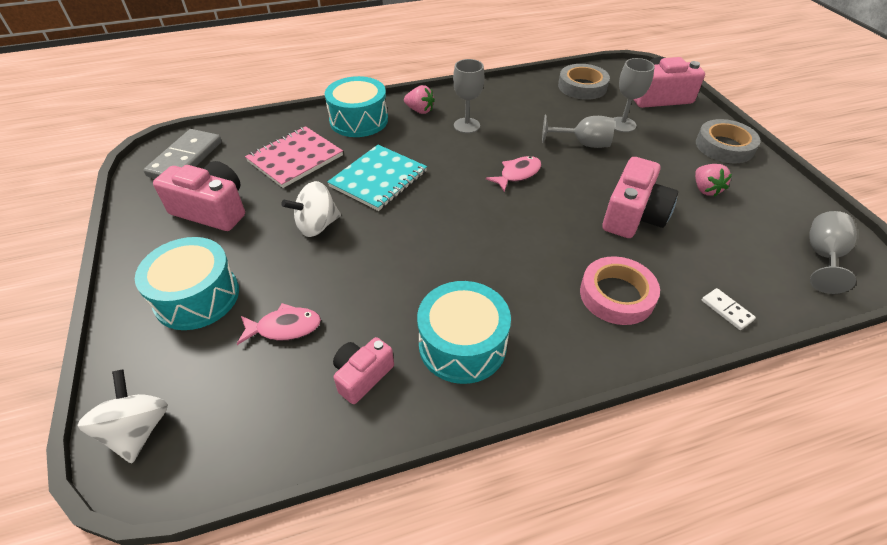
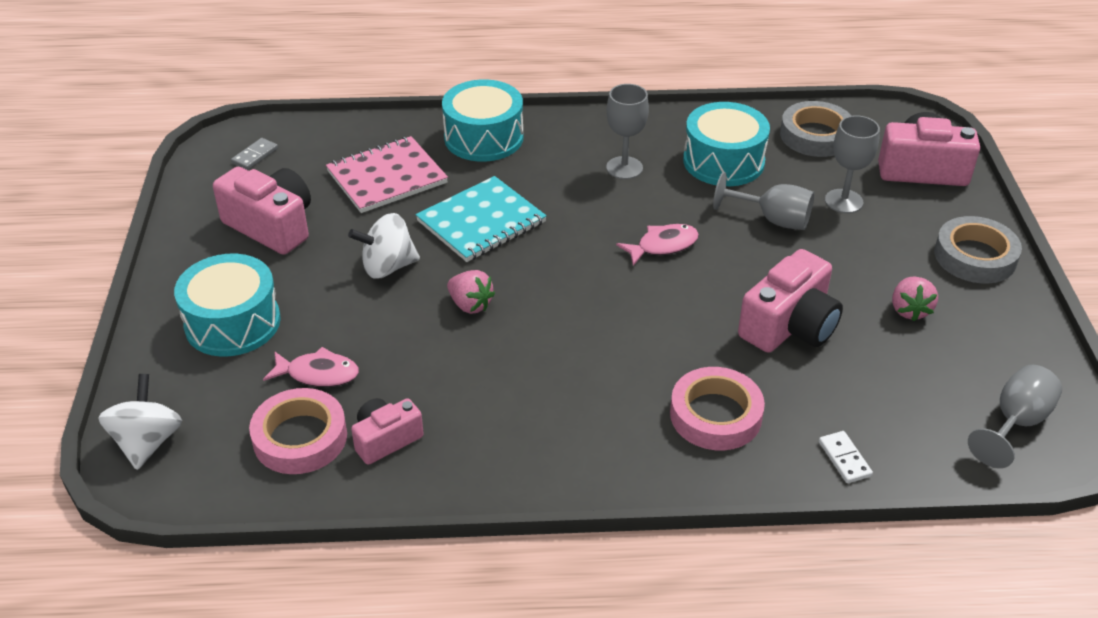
camera: 15 degrees right, 5 degrees down
(185, 159) = (255, 156): grey domino -> grey domino, size x0.47
(284, 391) = (300, 437): none -> pink tape
(420, 110) = (569, 136): pink strawberry -> pink strawberry (470, 305)
(462, 345) = (507, 431): turquoise drum -> turquoise drum (723, 161)

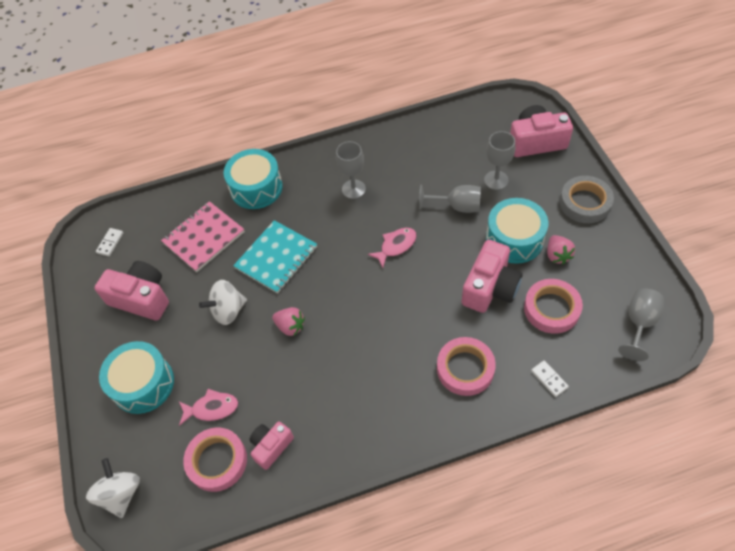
camera: 10 degrees left, 15 degrees up
(255, 156) = (110, 243): grey domino -> white domino
(723, 161) = (414, 167): turquoise drum -> turquoise drum (514, 239)
(815, 135) = (464, 131): grey tape -> none
(878, 373) = (551, 309): none -> pink tape

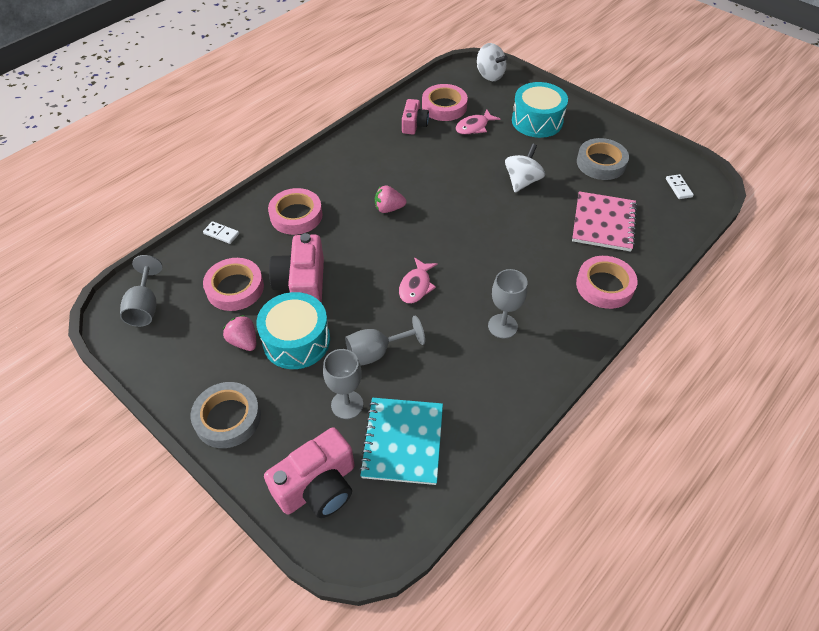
camera: 145 degrees right, 5 degrees down
(141, 298) = (601, 163): pink camera -> grey tape
(256, 188) = (604, 286): turquoise drum -> pink tape
(276, 258) = (521, 233): turquoise notebook -> turquoise notebook (403, 441)
(290, 326) = (461, 190): pink strawberry -> pink strawberry (389, 209)

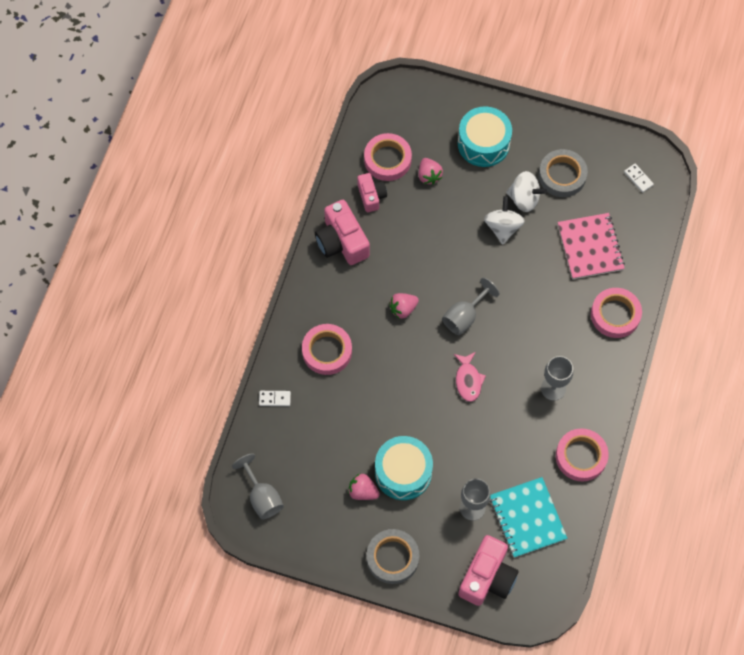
camera: 25 degrees left, 15 degrees up
(235, 288) = (323, 447): pink tape -> pink tape (581, 456)
(302, 284) = (375, 419): pink camera -> pink camera (342, 241)
(376, 352) = (470, 455): grey goblet -> grey goblet (464, 316)
(474, 127) = (429, 176): pink fish -> pink strawberry
(489, 75) = (410, 96): white spinning top -> white spinning top (524, 199)

